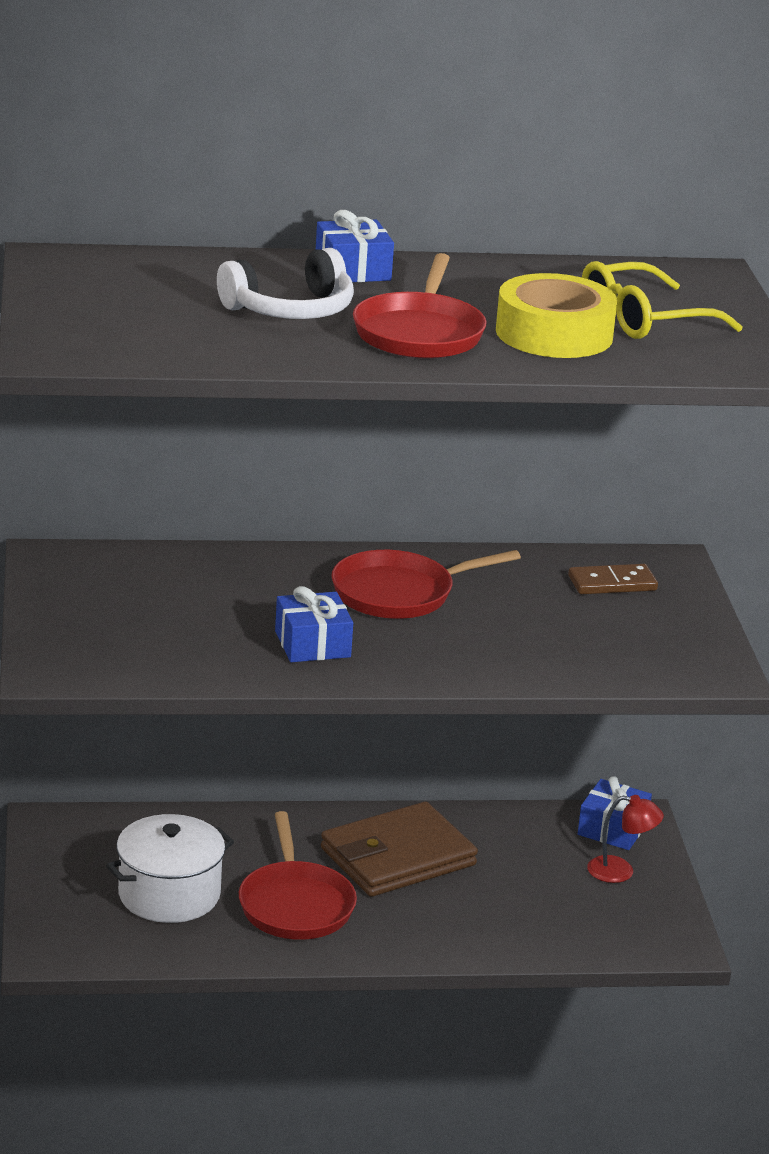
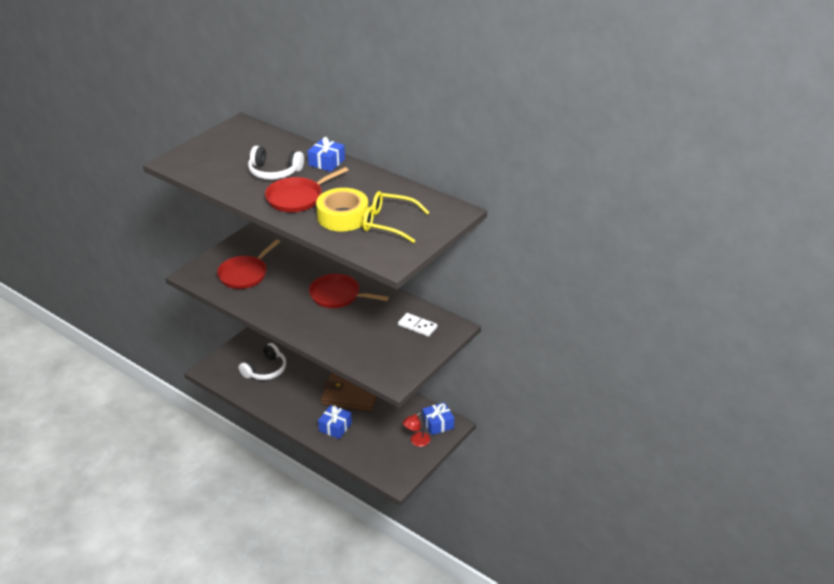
camera: 45 degrees right, 10 degrees up
(169, 894) = (265, 370): white pot -> white headphones
(295, 904) = (296, 394): red pan -> red pan (245, 274)
(312, 644) = (279, 302): blue gift -> blue gift (335, 427)
(612, 583) = (417, 326): brown domino -> white domino
(620, 871) = (416, 441): red lamp -> red lamp turned 90 degrees clockwise

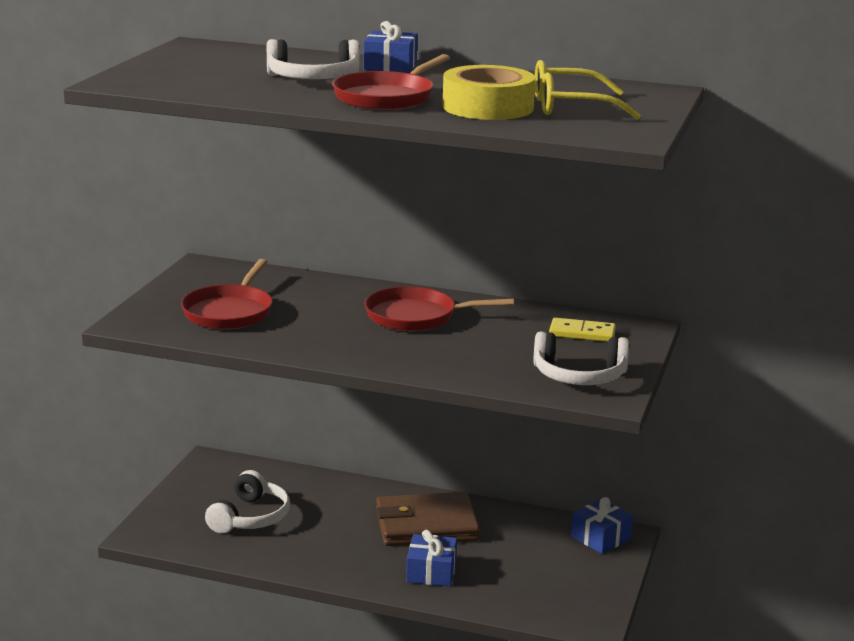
camera: 20 degrees left, 15 degrees down
(391, 360) = (579, 376): none -> white headphones
(416, 441) = (584, 566): red lamp -> none
(417, 326) = (582, 333): white domino -> yellow domino

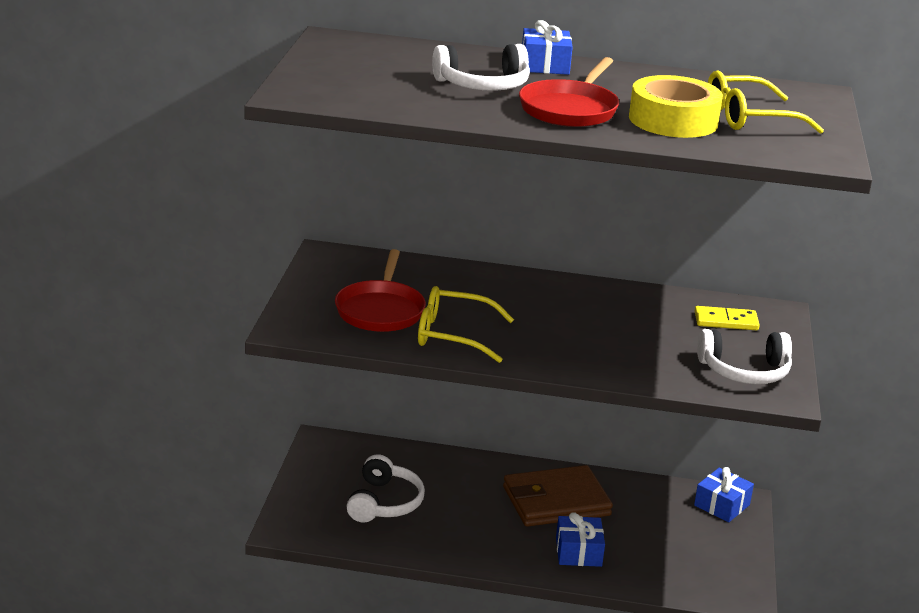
camera: 10 degrees left, 5 degrees up
(291, 334) = (454, 335): none -> yellow glasses
(416, 316) = (563, 308): red pan -> none

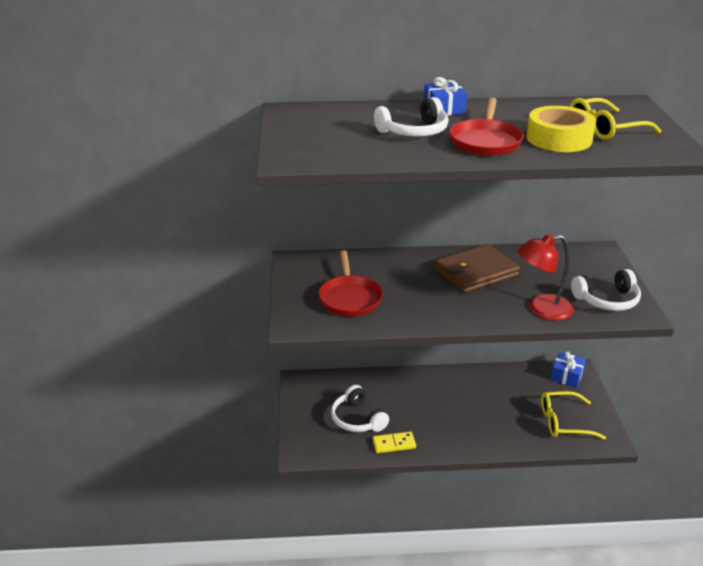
camera: 10 degrees left, 5 degrees up
(384, 503) = (357, 419): white headphones -> white headphones turned 150 degrees clockwise
(454, 335) = (408, 308): yellow glasses -> yellow glasses (564, 422)
(556, 501) = (465, 394): brown wallet -> brown wallet (476, 272)
(578, 552) = (495, 430): blue gift -> none
(641, 366) = (541, 309): none -> red lamp
(726, 321) = (574, 264): yellow domino -> yellow domino (394, 444)

